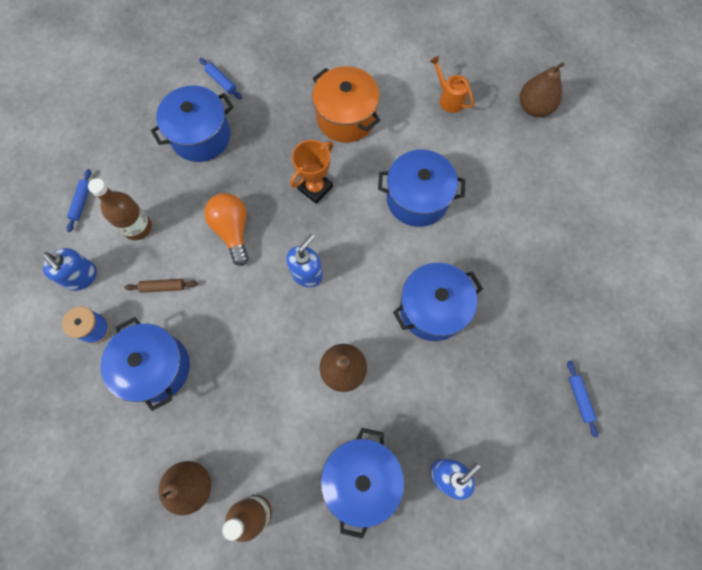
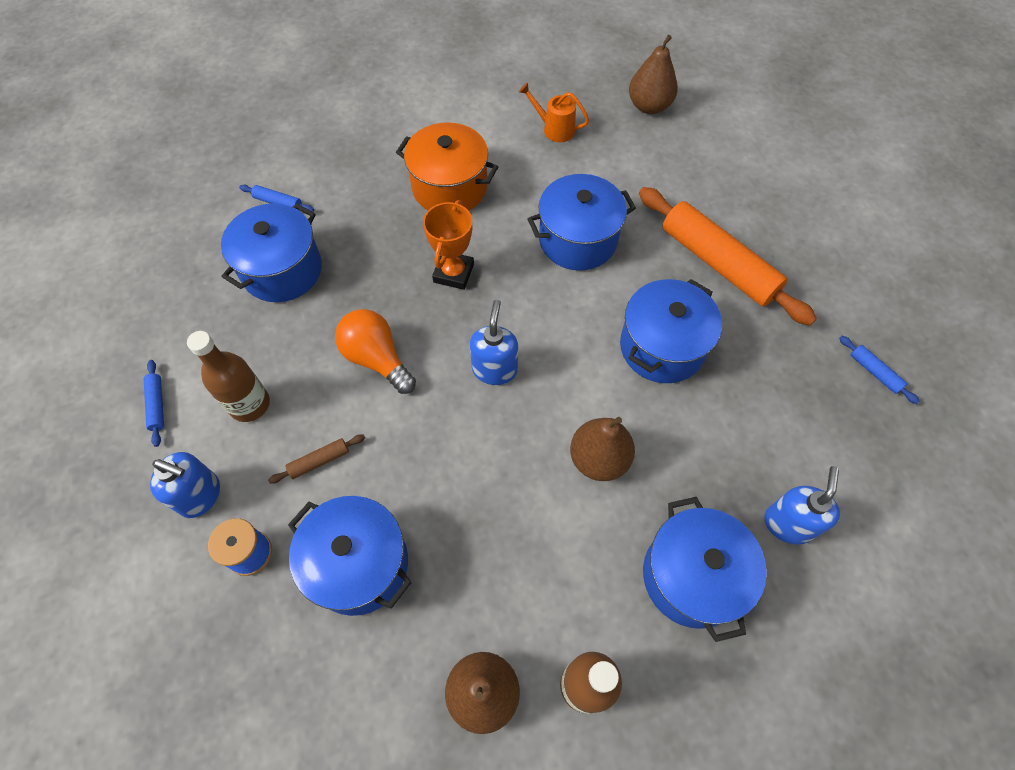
camera: 25 degrees left, 10 degrees down
(511, 262) = (717, 263): none -> orange rolling pin

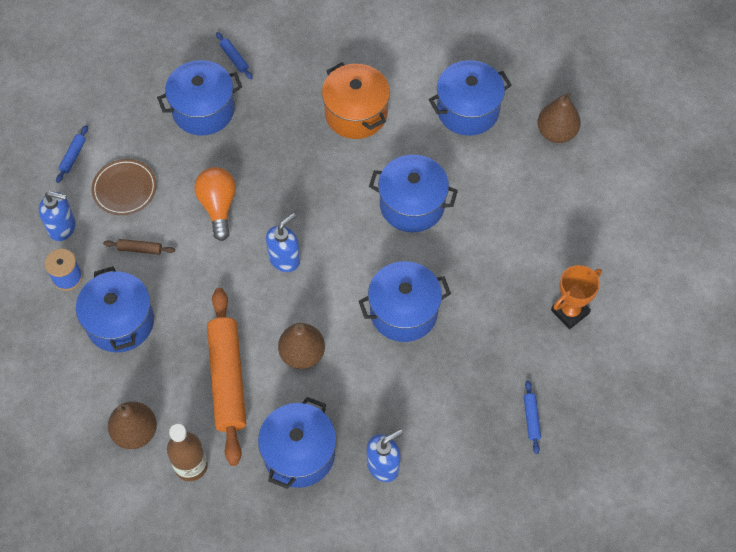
camera: 35 degrees right, 0 degrees up
(200, 495) = (62, 227): blue soap dispenser -> blue soap dispenser turned 45 degrees counterclockwise
(250, 404) = (124, 189): brown bottle -> brown plate
(453, 273) = (309, 178): orange trophy -> orange trophy (570, 312)
(554, 129) = (468, 110): orange watering can -> blue pot
(717, 263) = (494, 280): orange rolling pin -> orange rolling pin (227, 379)

